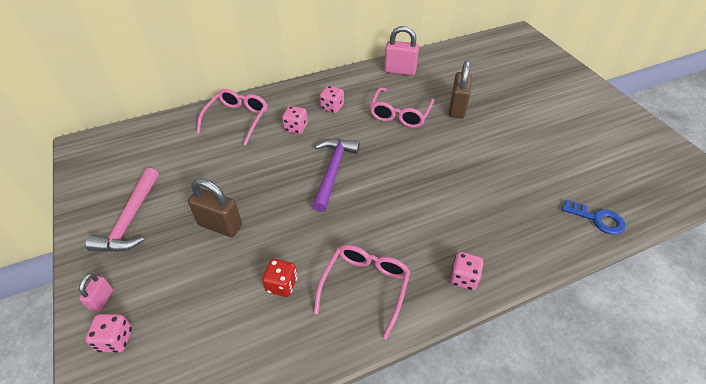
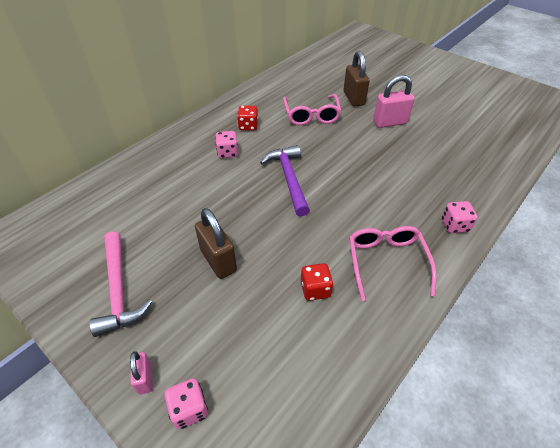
camera: 25 degrees left, 0 degrees up
(220, 225) = (218, 261): brown padlock -> brown padlock turned 60 degrees clockwise
(237, 119) = (164, 162): pink glasses -> none
(332, 107) = (248, 126): pink dice -> red dice
(400, 71) = (285, 81): pink padlock -> pink padlock (390, 122)
(597, 219) = (511, 149): blue key -> none

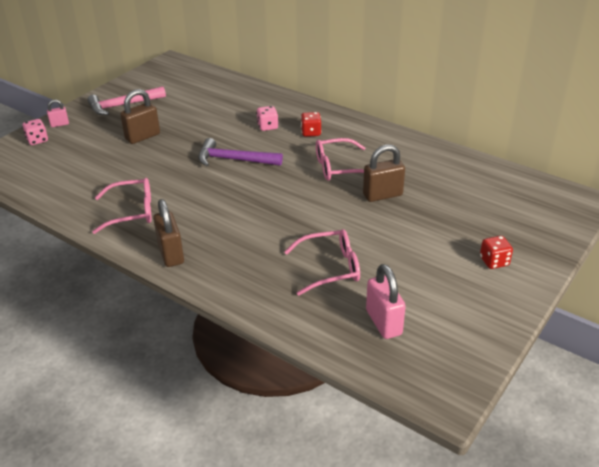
camera: 85 degrees right, 10 degrees down
(289, 178) = (234, 160): purple hammer -> purple hammer turned 150 degrees counterclockwise
(315, 289) = (110, 178): red dice -> red dice (494, 261)
(390, 122) = (337, 220): pink padlock -> pink padlock (383, 322)
(451, 131) = (330, 268): none -> pink glasses
(454, 225) = (171, 254): pink dice -> brown padlock

